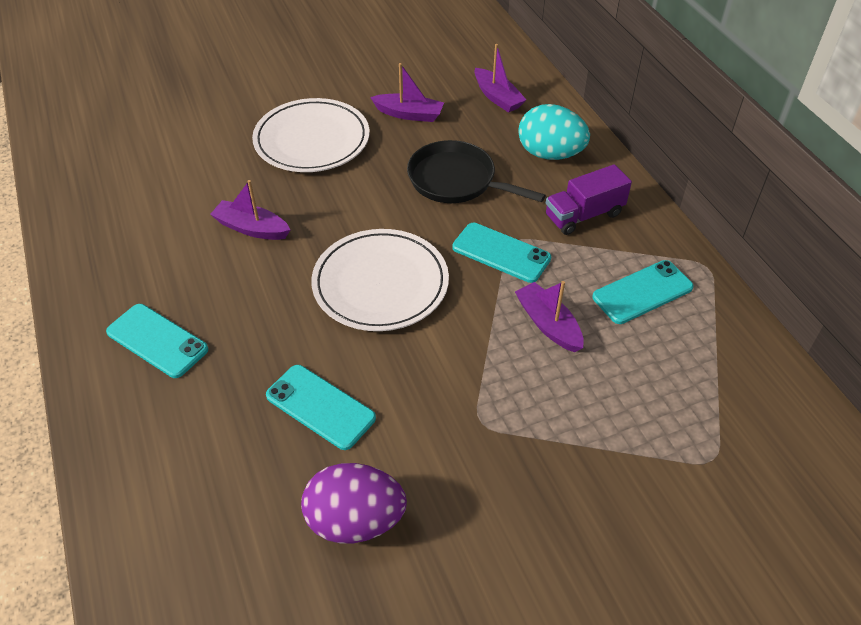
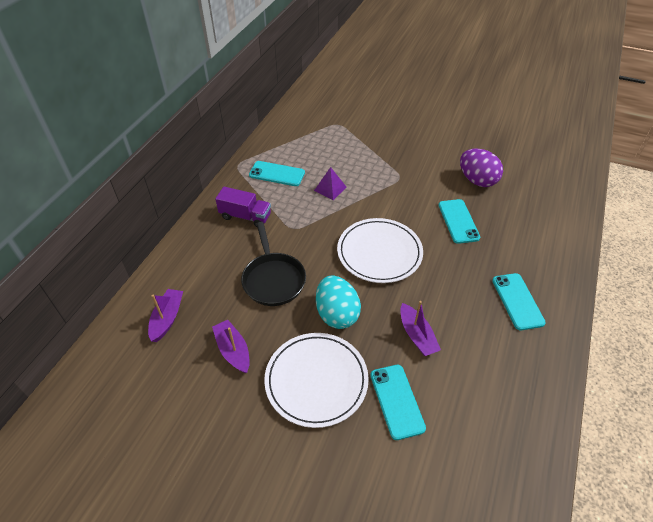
camera: 135 degrees left, 0 degrees up
(501, 253) = (307, 227): turquoise phone -> turquoise phone (396, 401)
(548, 324) = (330, 188): purple boat -> purple pyramid
(550, 154) = (206, 257): turquoise egg -> turquoise egg (337, 314)

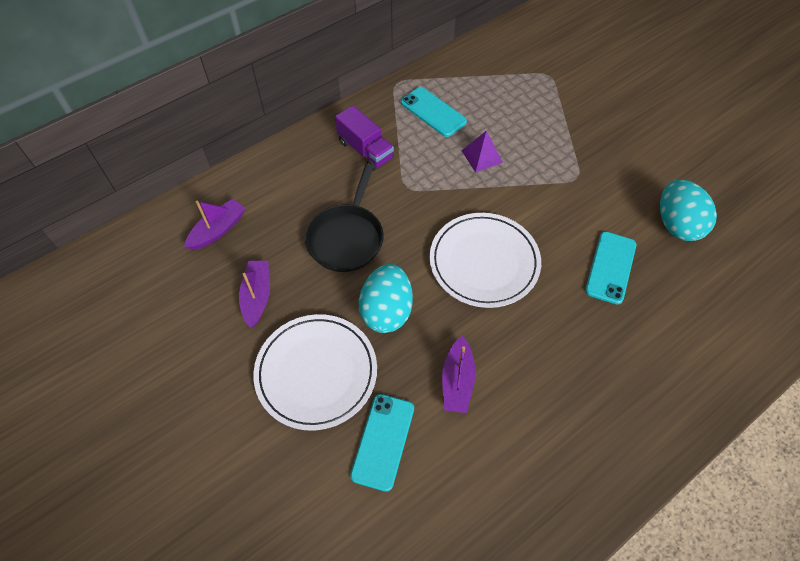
camera: 30 degrees right, 10 degrees up
(477, 180) = (677, 224): purple egg -> turquoise egg
(517, 301) = (609, 404): turquoise phone -> none

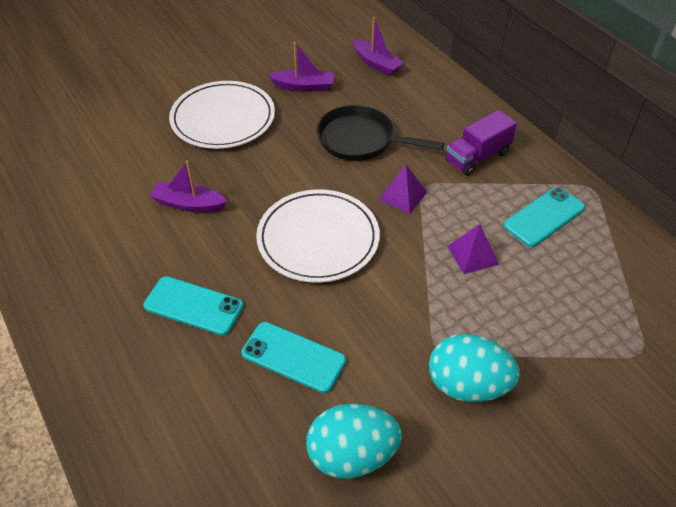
camera: 95 degrees right, 10 degrees down
(383, 441) = (150, 154): turquoise phone -> turquoise phone (194, 306)
(386, 311) = (273, 162): turquoise egg -> turquoise egg (467, 385)
(421, 202) = (402, 196): none -> purple pyramid

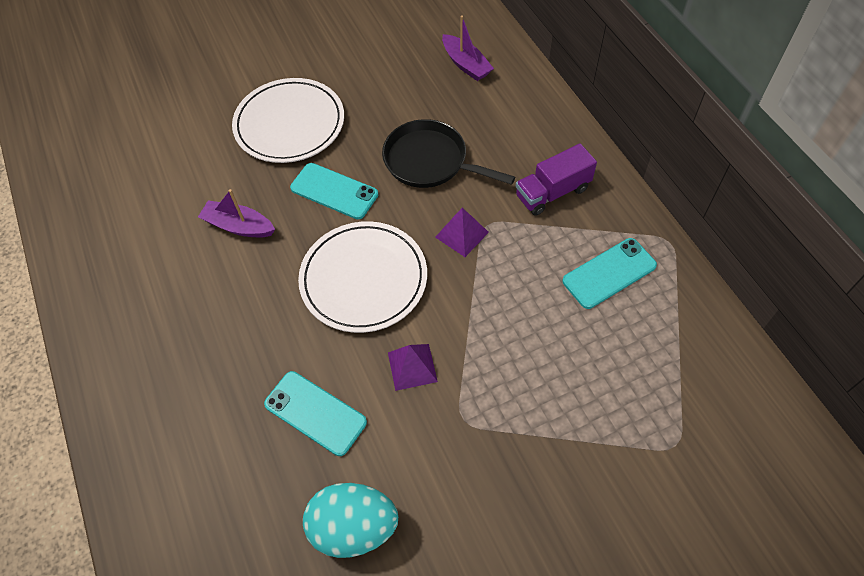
camera: 10 degrees right, 10 degrees up
(194, 306) = (226, 345): turquoise phone -> turquoise phone (334, 191)
(304, 86) = (381, 89): purple boat -> none
(467, 385) = (484, 463): turquoise egg -> none
(473, 255) = (522, 313): purple pyramid -> purple pyramid (412, 367)

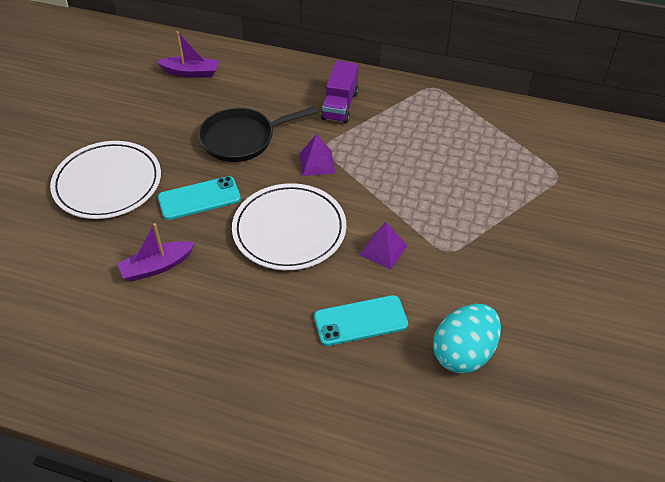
camera: 50 degrees left, 10 degrees down
(609, 273) = (424, 123): turquoise phone -> none

